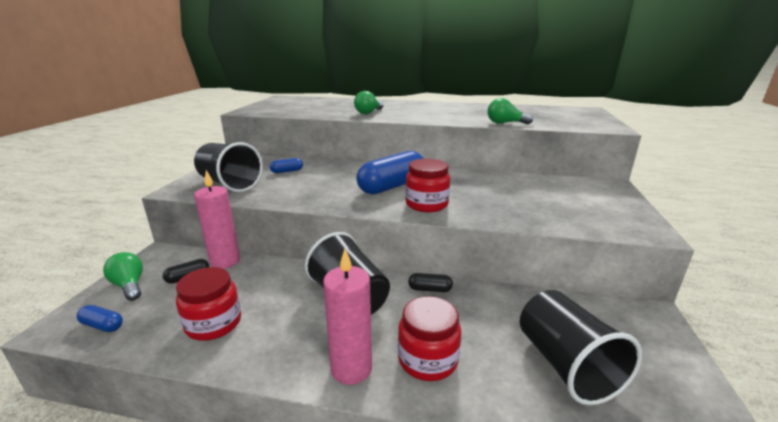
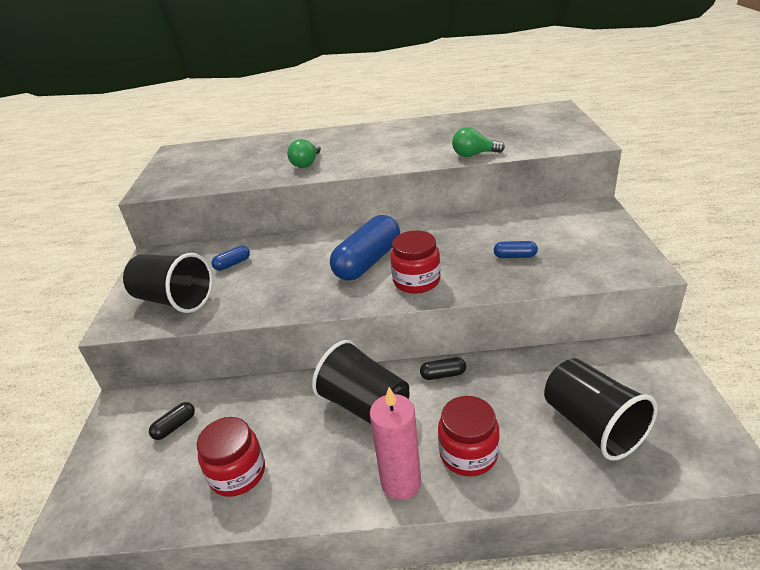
camera: 10 degrees left, 10 degrees up
(102, 325) = (116, 508): blue capsule -> blue capsule (515, 256)
(129, 285) = (113, 454): green light bulb -> none
(225, 261) = (205, 395): pink candle -> none

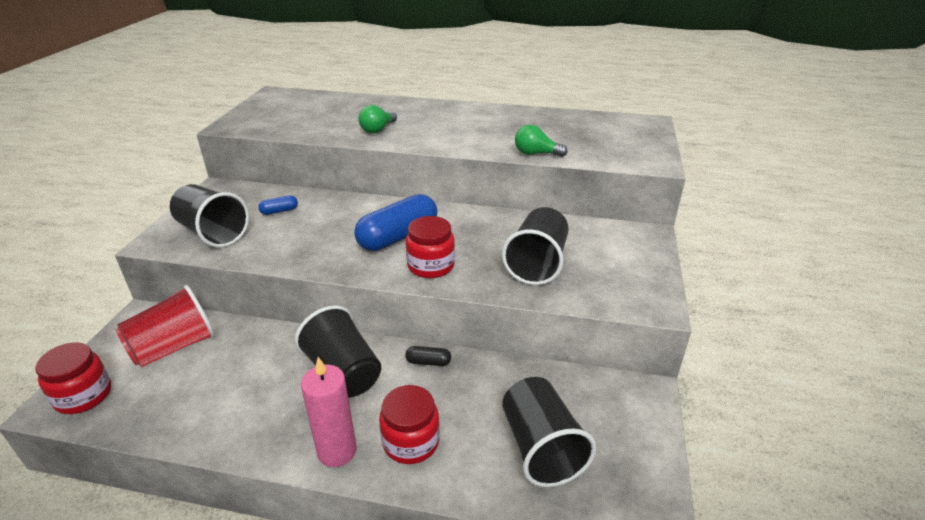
camera: 10 degrees right, 0 degrees up
(175, 426) = (174, 347): black capsule -> red cup
(237, 473) = (204, 403): red jar -> red jar (83, 395)
(515, 256) = (537, 264): blue capsule -> black cup

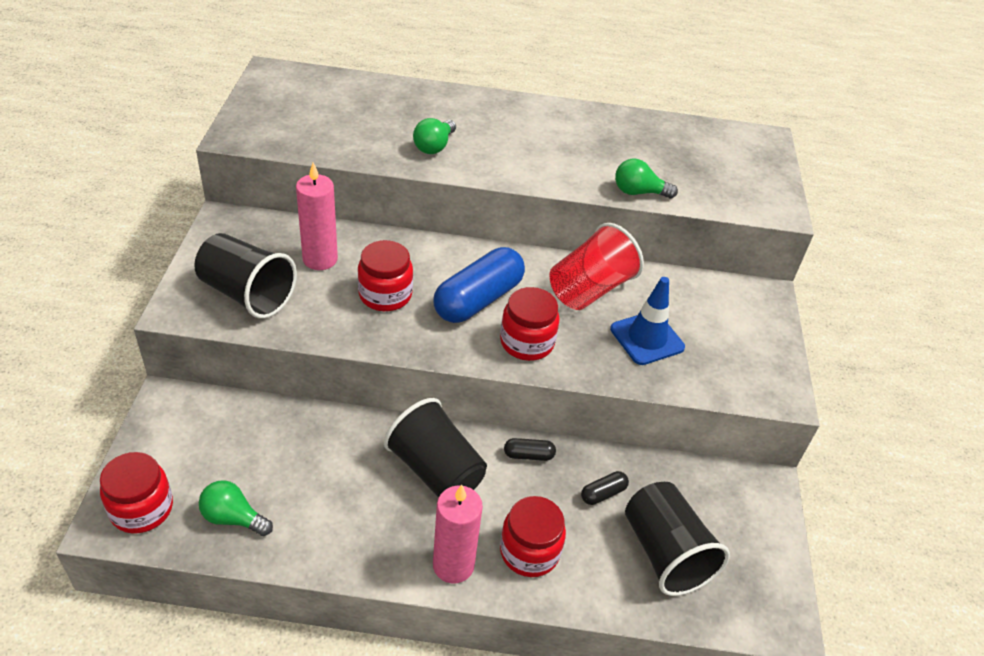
camera: 10 degrees left, 10 degrees up
(156, 405) = (233, 518): none -> green light bulb
(174, 347) = (227, 443): red cup -> red cup (590, 289)
(279, 211) = (320, 259): blue capsule -> pink candle
(322, 233) = (385, 295): none -> red jar
(490, 394) = (603, 493): none -> black capsule
(537, 264) = (647, 338): black cup -> blue traffic cone

